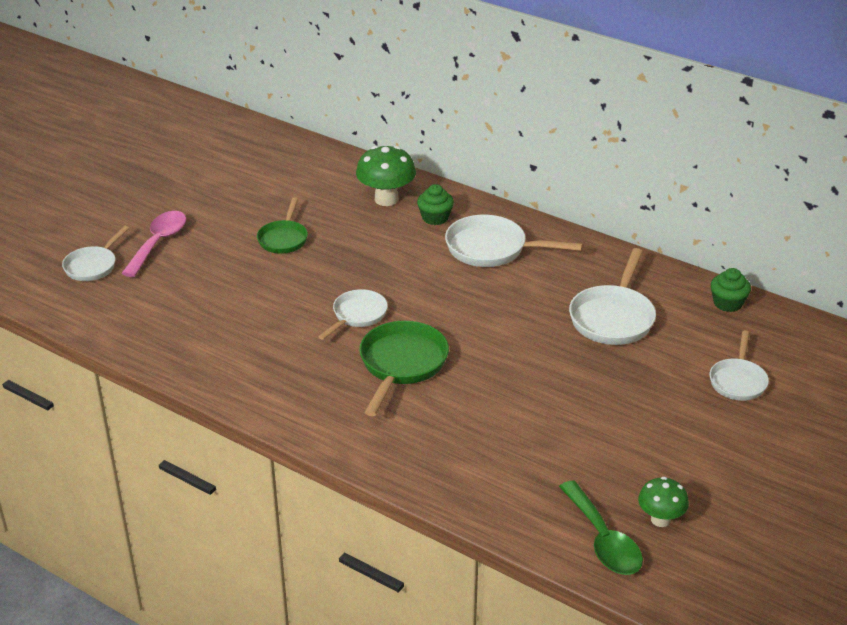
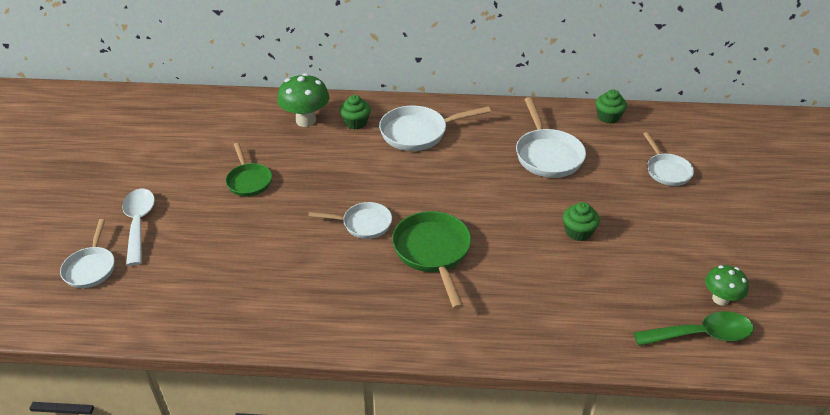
camera: 30 degrees left, 5 degrees up
(158, 243) = (139, 223): pink spoon -> white spoon
(357, 315) = (363, 224): white pan -> white pan turned 90 degrees clockwise
(570, 402) = (578, 232): none -> green cupcake
(603, 540) = (701, 334): green spoon -> green spoon turned 45 degrees counterclockwise

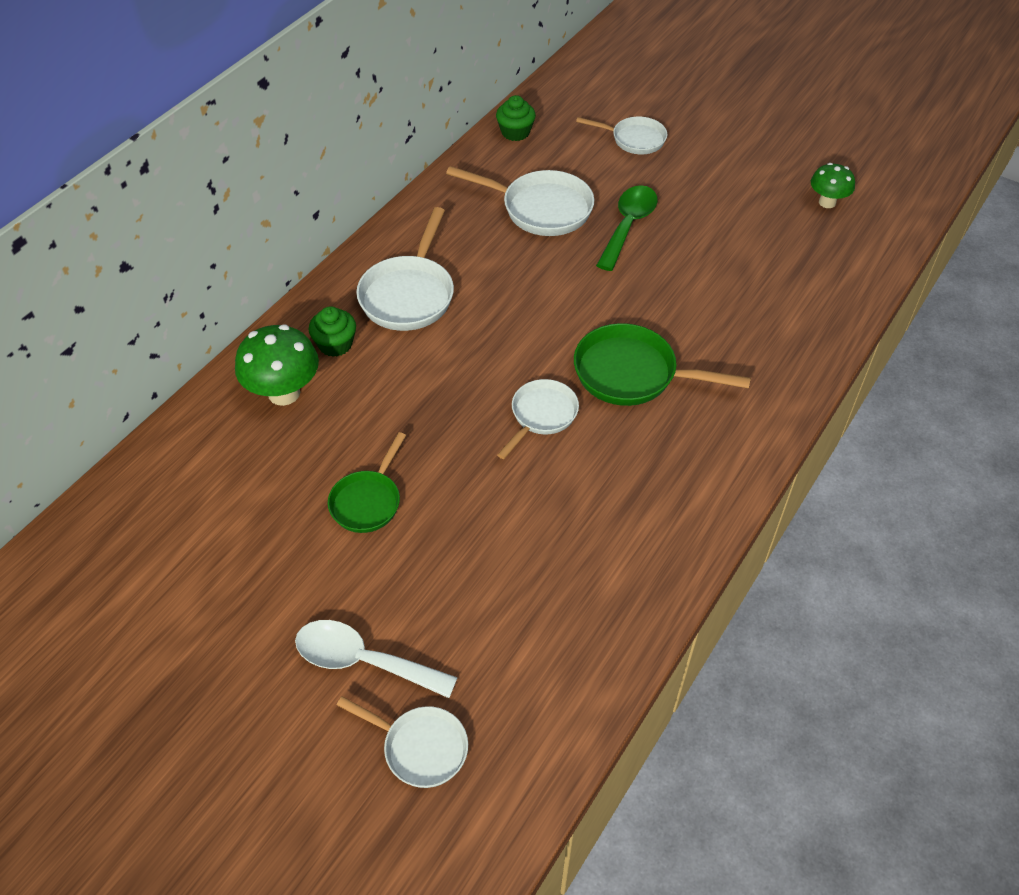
camera: 60 degrees left, 10 degrees up
(249, 181) = (368, 501): green pan -> green pan turned 105 degrees clockwise
(578, 232) = (678, 247): green cupcake -> none
(701, 334) = (861, 238): green spoon -> green spoon (628, 225)

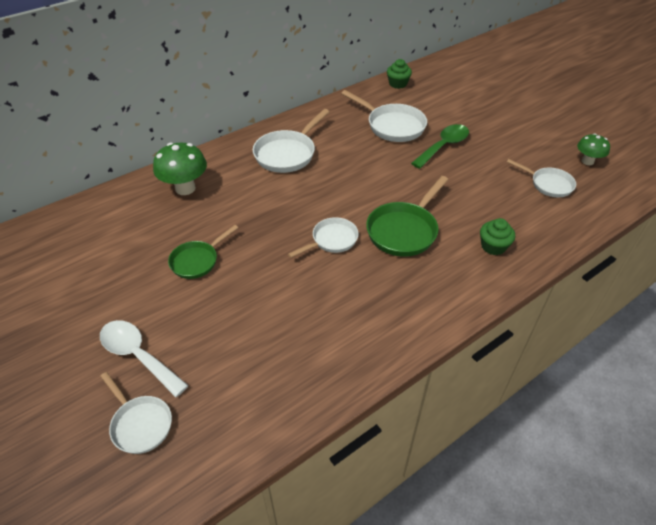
camera: 20 degrees right, 5 degrees down
(335, 344) = (229, 170): green cupcake -> green cupcake (493, 246)
(632, 374) = (404, 231): green pan -> green pan turned 90 degrees counterclockwise
(634, 139) = (471, 101): white pan -> white pan (548, 184)

